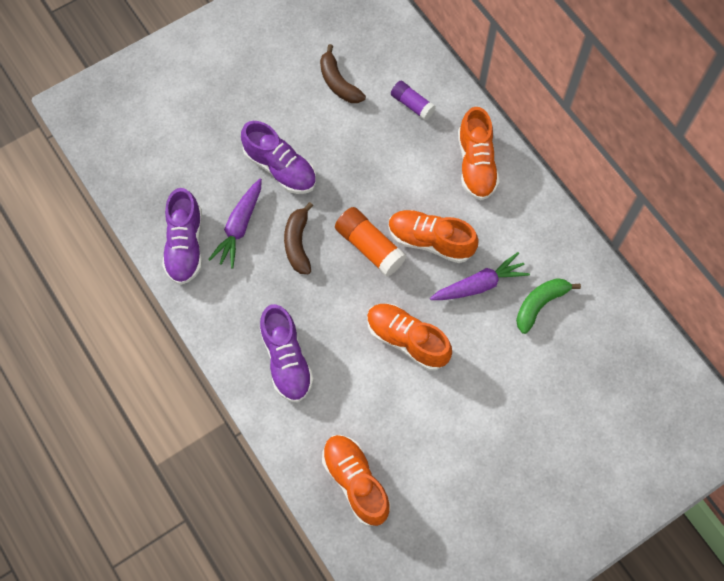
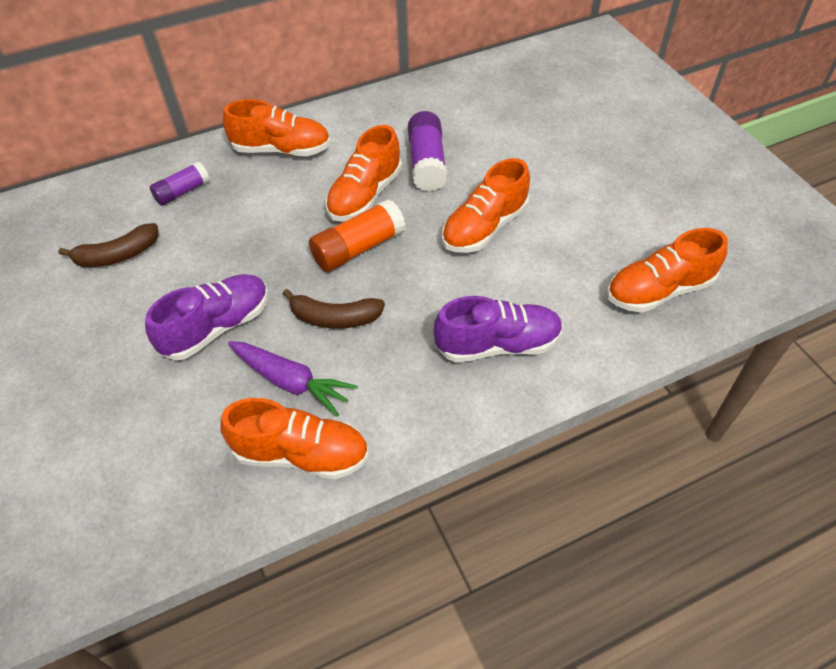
camera: 80 degrees left, 15 degrees down
(185, 245) = (301, 454): purple shoe -> orange shoe
(479, 284) = (427, 163): purple carrot -> purple glue stick
(540, 305) = (458, 124): green banana -> none

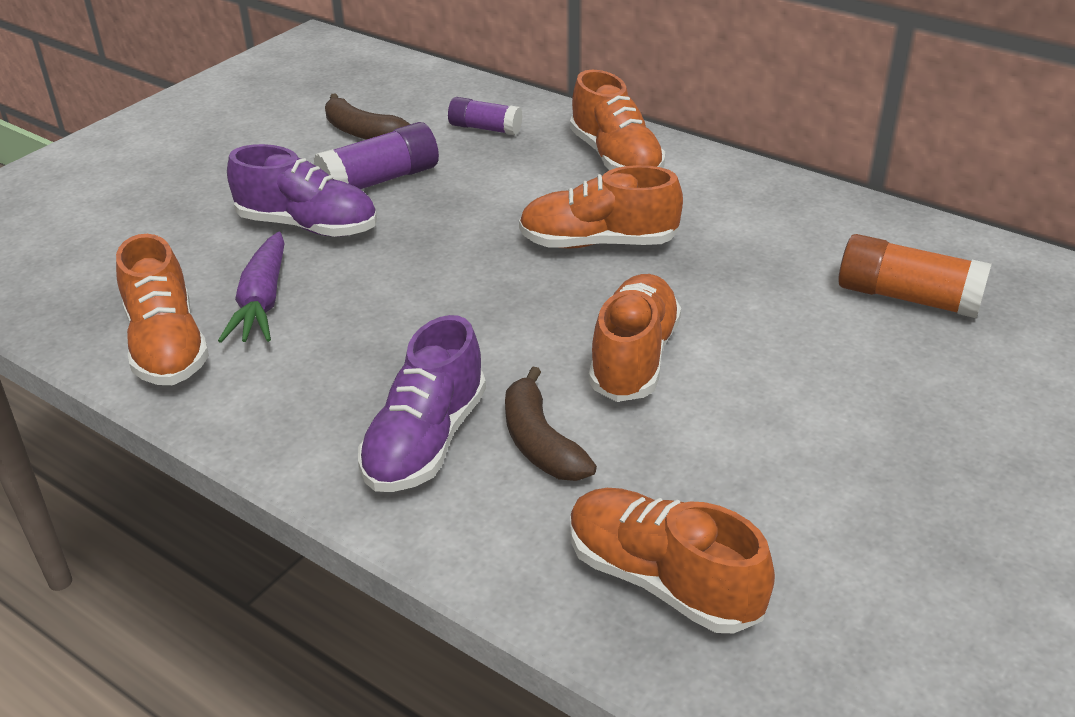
camera: 60 degrees right, 15 degrees down
(335, 318) = (377, 296): brown banana -> brown banana (540, 442)
(358, 248) = (502, 271): orange glue stick -> orange glue stick (907, 297)
(427, 163) = (709, 268): purple glue stick -> purple glue stick (380, 180)
(484, 227) = (634, 358): orange shoe -> orange shoe turned 90 degrees clockwise
(497, 344) = (425, 441): purple shoe -> purple shoe turned 60 degrees clockwise

